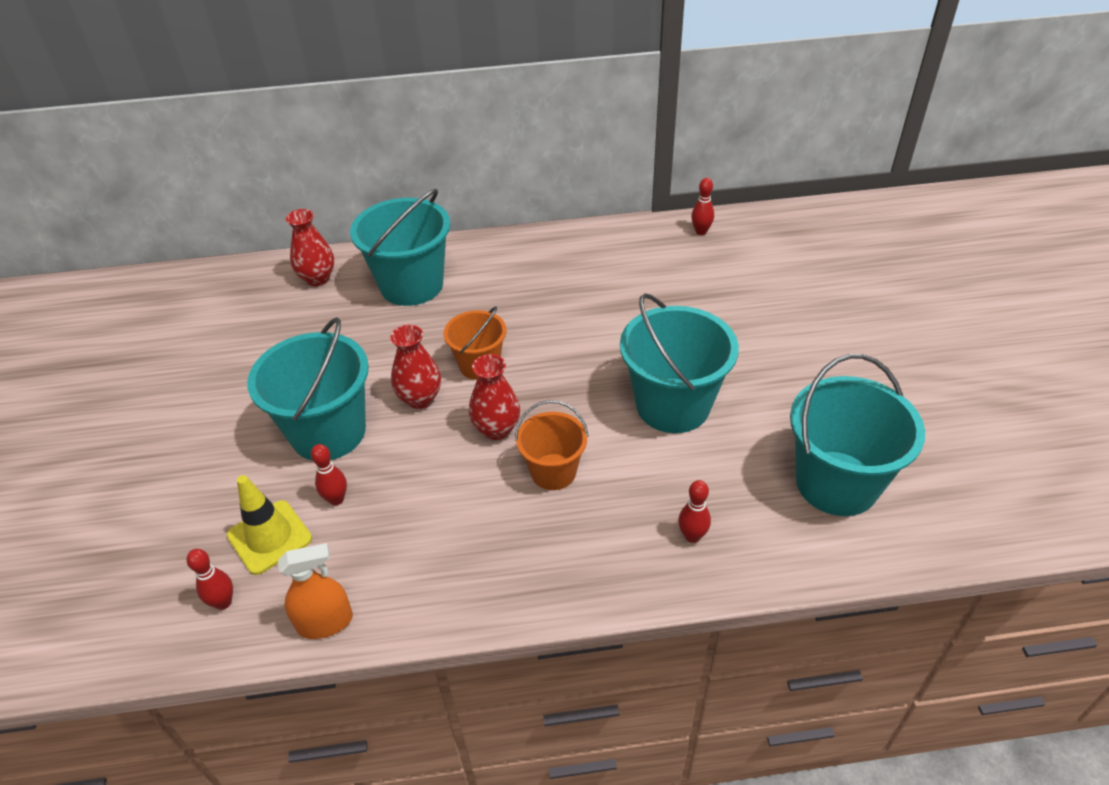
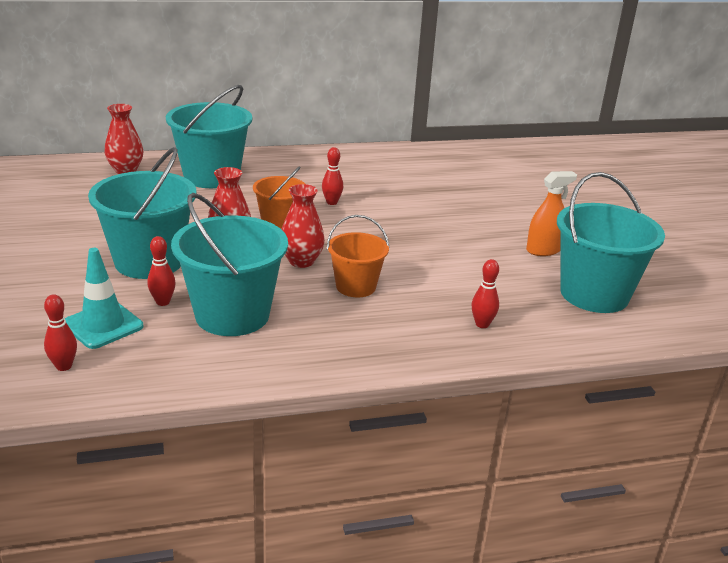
camera: 10 degrees left, 15 degrees down
(269, 537) = (103, 325): yellow traffic cone -> turquoise traffic cone
(325, 622) = (163, 378): orange spray bottle -> orange spray bottle (543, 250)
(673, 405) = (450, 249): turquoise bucket -> turquoise bucket (232, 315)
(701, 231) = (453, 153): red bowling pin -> red bowling pin (331, 202)

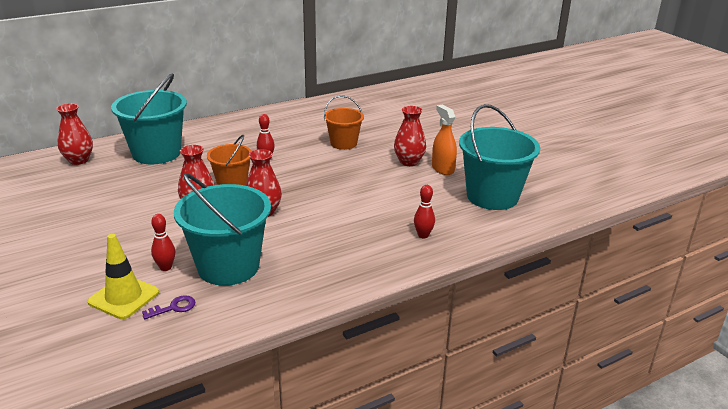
camera: 15 degrees left, 0 degrees up
(64, 366) = (106, 339): red bowling pin -> none
(103, 325) = (124, 297): turquoise traffic cone -> yellow traffic cone
(149, 261) = (137, 235): turquoise bucket -> none
(150, 348) = (173, 307): none -> purple key
(356, 286) = (316, 224): orange bucket -> orange bucket (343, 143)
(503, 234) = (409, 162): none -> red vase
(543, 250) = (442, 169): orange spray bottle -> orange spray bottle turned 75 degrees counterclockwise

